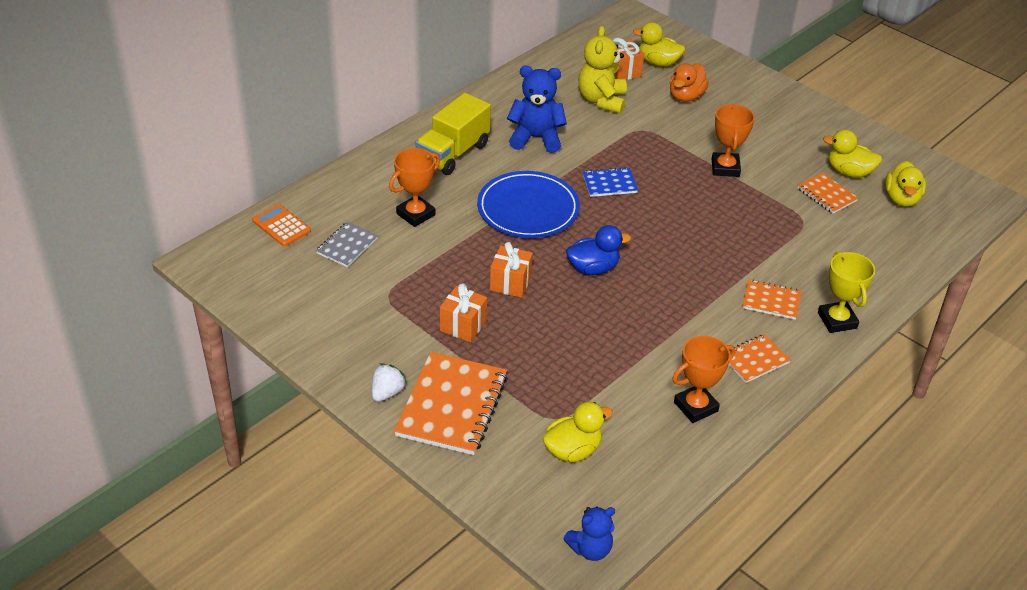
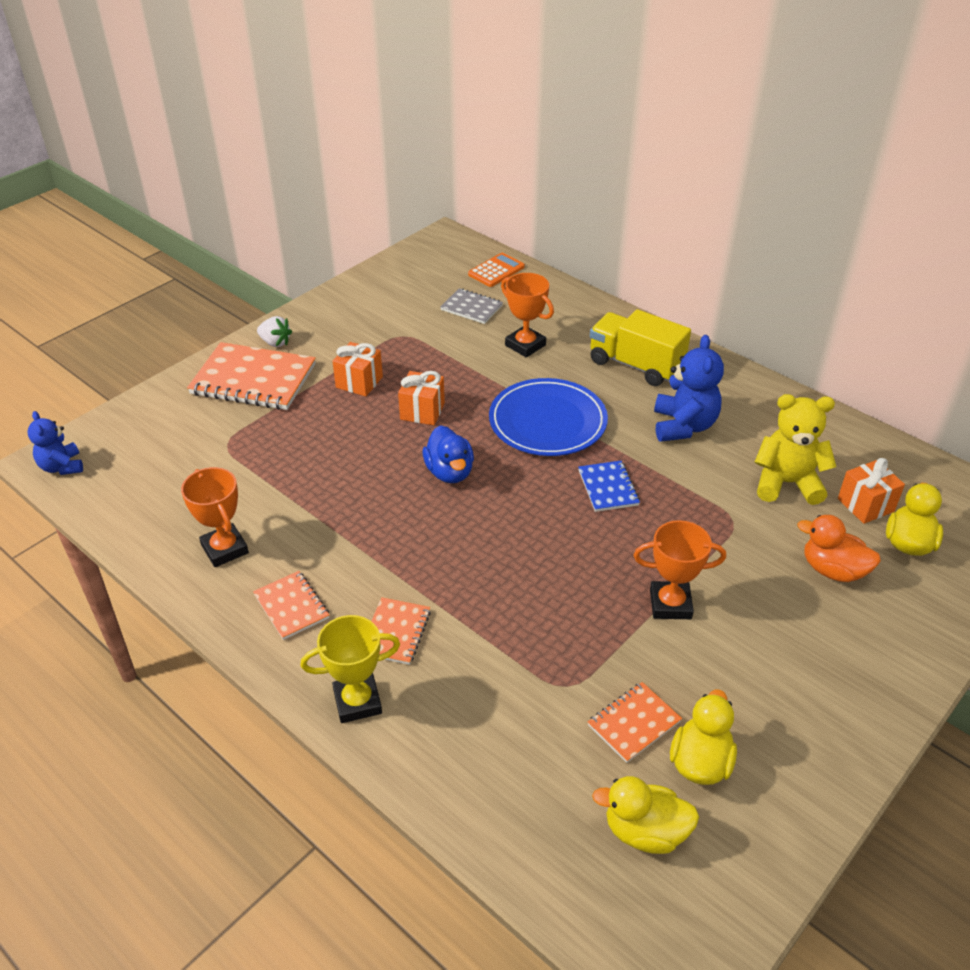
camera: 90 degrees right, 0 degrees up
(573, 450) = (183, 456): yellow duck -> none

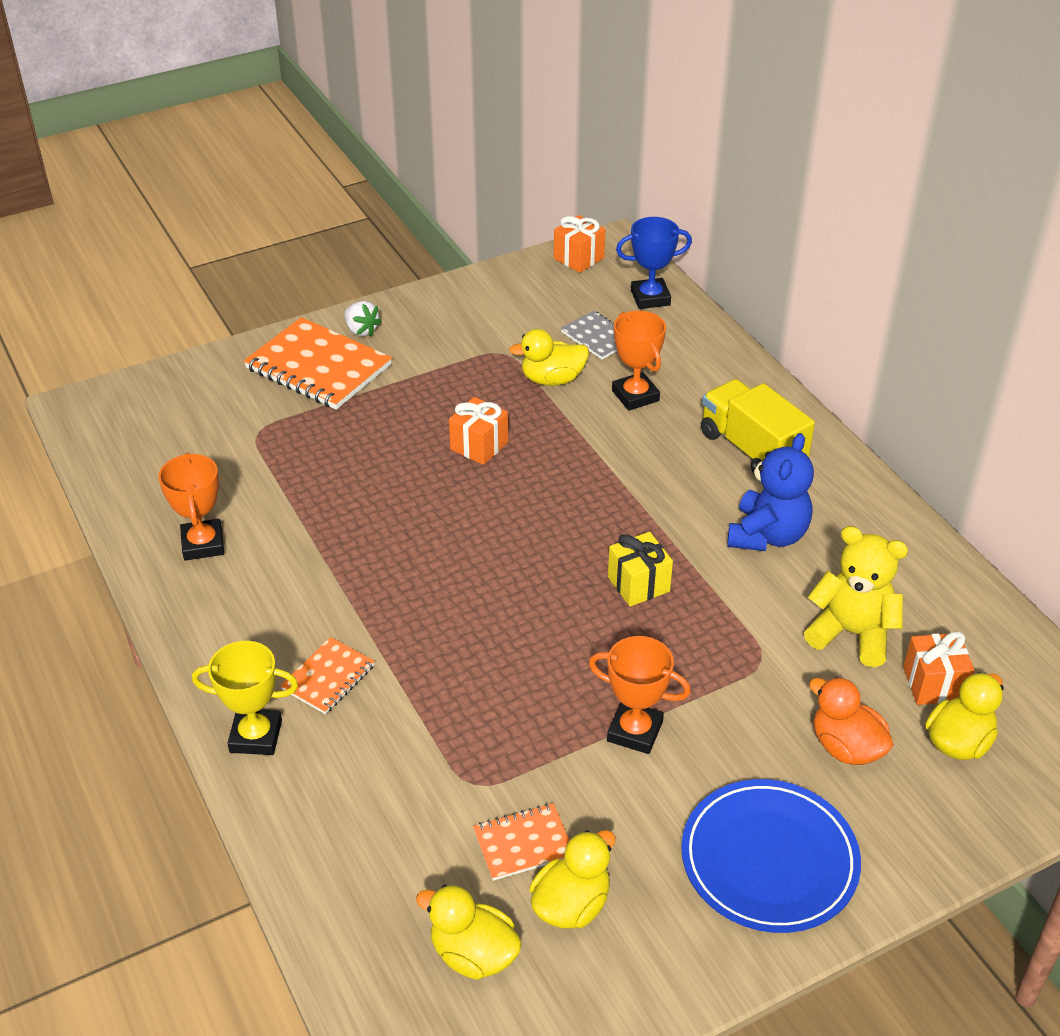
camera: 20 degrees right, 0 degrees up
(62, 467) = (87, 417): blue teddy bear -> none
(291, 606) = (239, 621): orange notebook -> none
(359, 382) = (428, 396): orange gift -> orange gift (579, 258)
(449, 472) = (473, 522): blue duck -> none
(453, 347) = (552, 379): none -> yellow duck
(496, 271) = (650, 298): orange calculator -> blue trophy
(547, 421) = (612, 491): blue plate -> blue plate (769, 859)
(608, 488) = (638, 584): blue notebook -> yellow gift

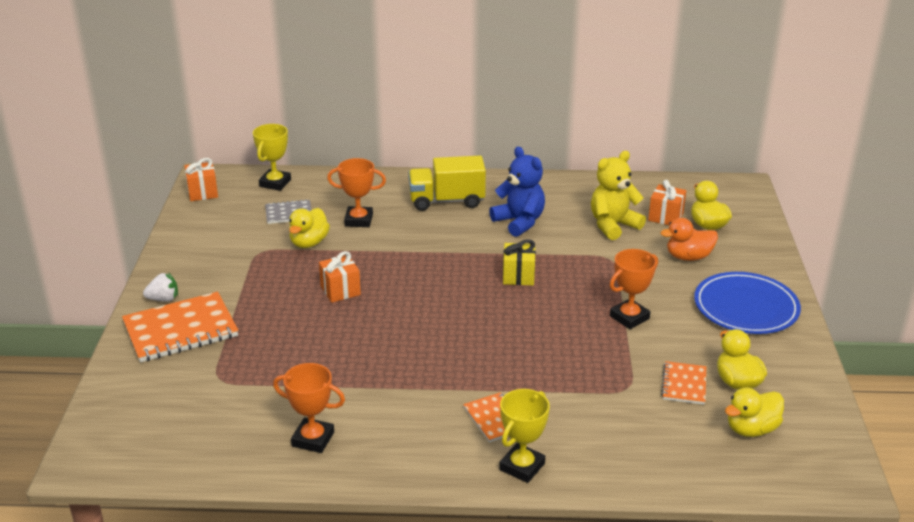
camera: 60 degrees left, 10 degrees down
(650, 298) = (275, 183): blue trophy -> yellow trophy

